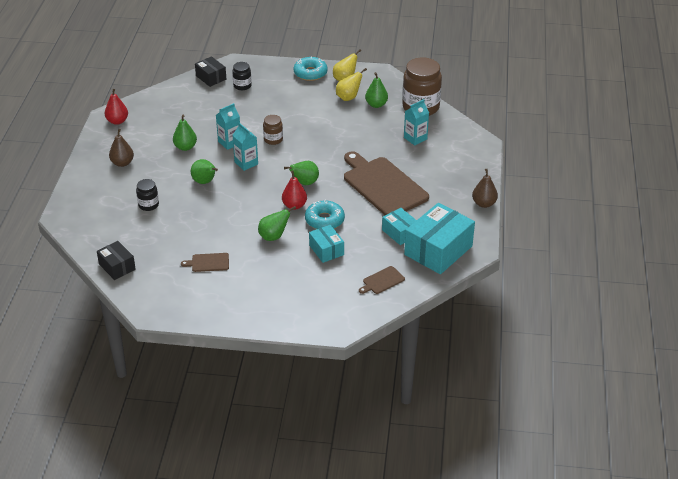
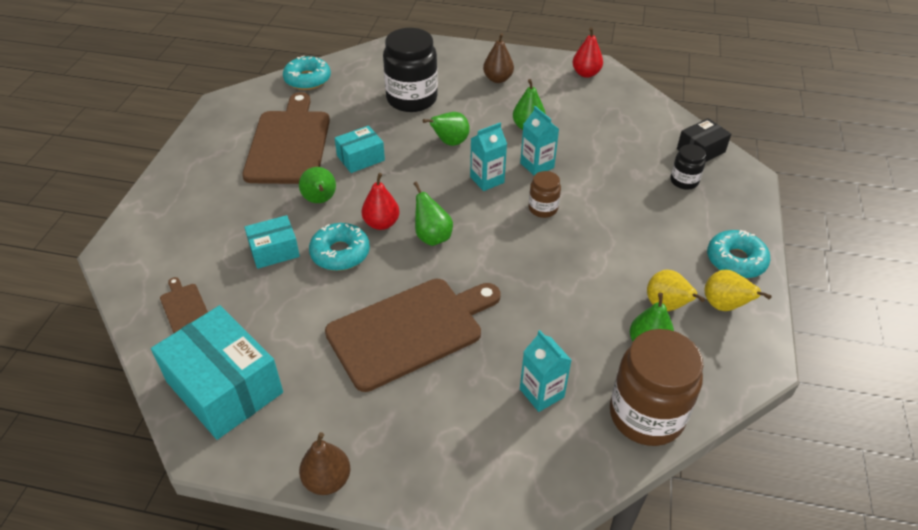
camera: 95 degrees right, 5 degrees up
(117, 267) = (307, 79): black box -> turquoise donut
(148, 205) = (411, 99): black jar -> black jar, size x2.01
(208, 262) = (289, 143): brown cutting board -> brown cutting board, size x2.37
(400, 232) = (285, 340): turquoise box -> turquoise box (360, 158)

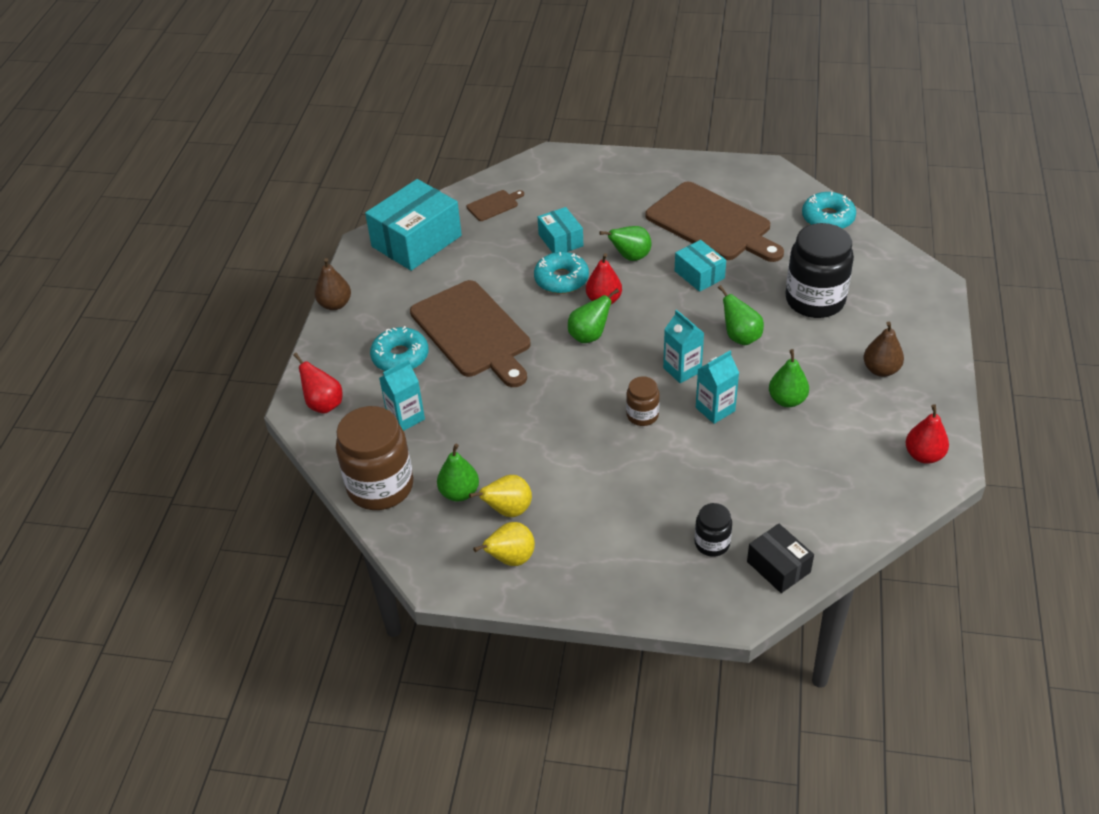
camera: 90 degrees right, 0 degrees up
(289, 143) = (712, 224): brown cutting board -> brown cutting board turned 45 degrees clockwise
(517, 482) = (324, 404): none -> red pear
(735, 260) = (579, 578): turquoise donut -> turquoise donut (400, 357)

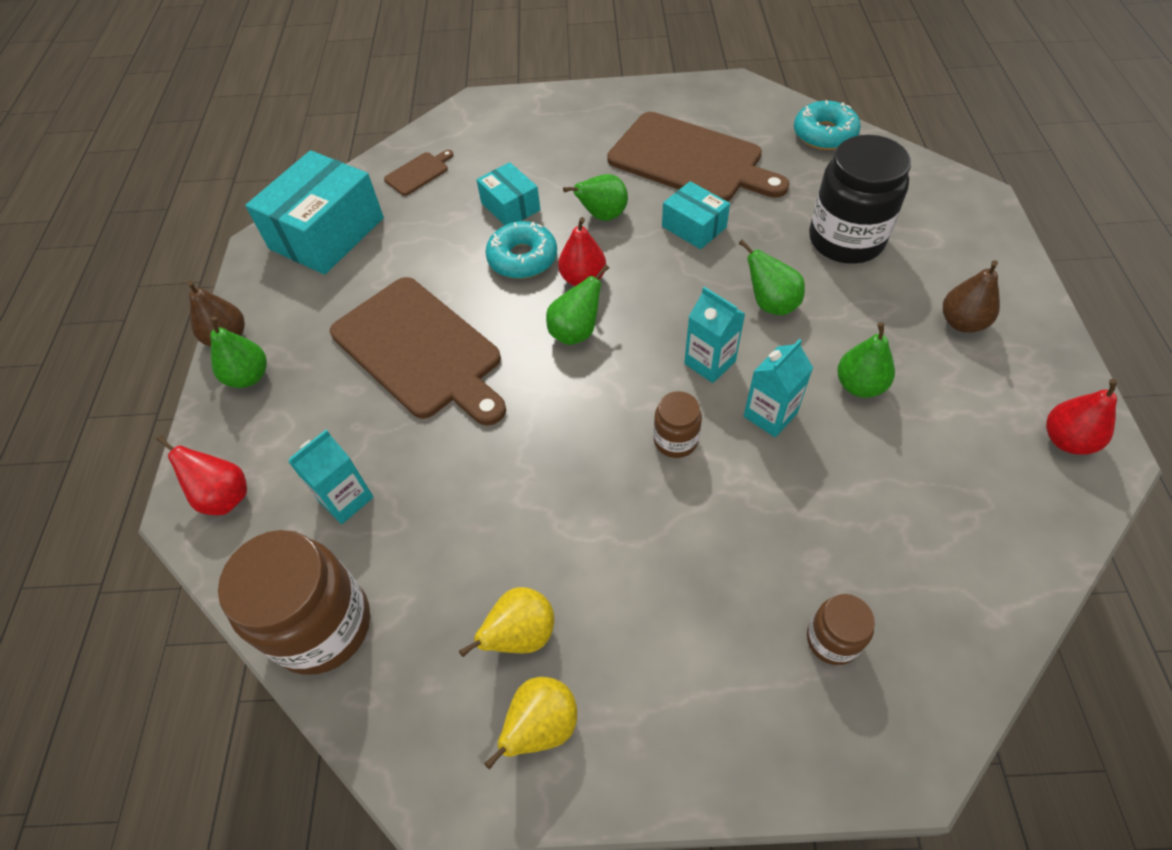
camera: 10 degrees left, 10 degrees up
(400, 357) = (326, 403): turquoise donut -> none
(459, 493) = (443, 616): green pear -> green pear (249, 377)
(712, 543) = (832, 640): black jar -> brown jar
(778, 567) = (940, 664): black box -> none

